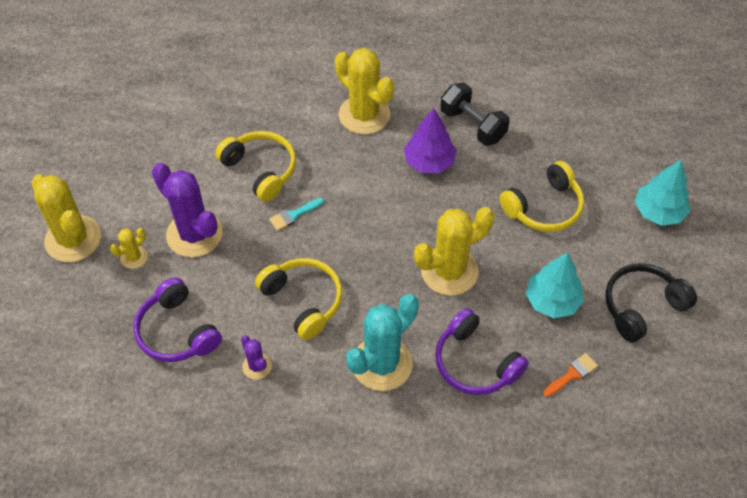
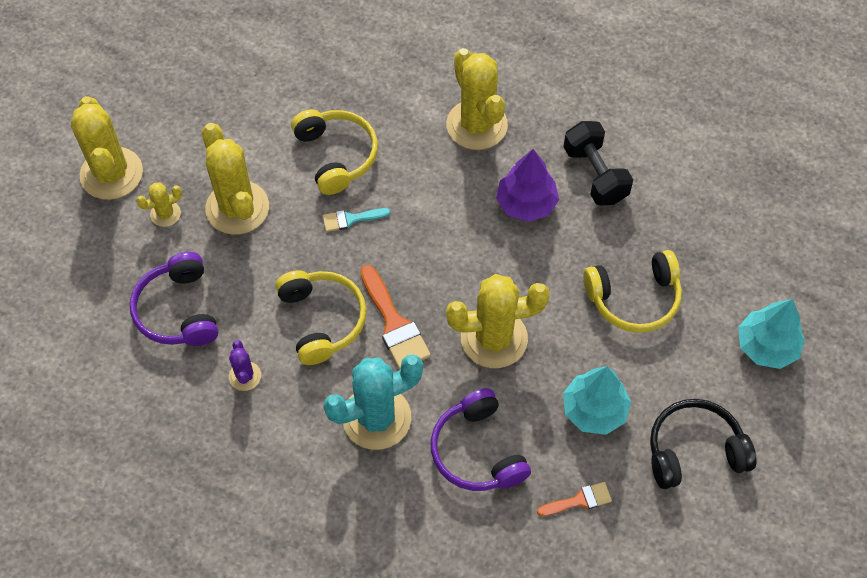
camera: 20 degrees right, 5 degrees up
(194, 234) = (237, 208): purple cactus -> yellow cactus
(364, 285) = (394, 324): none -> orange brush

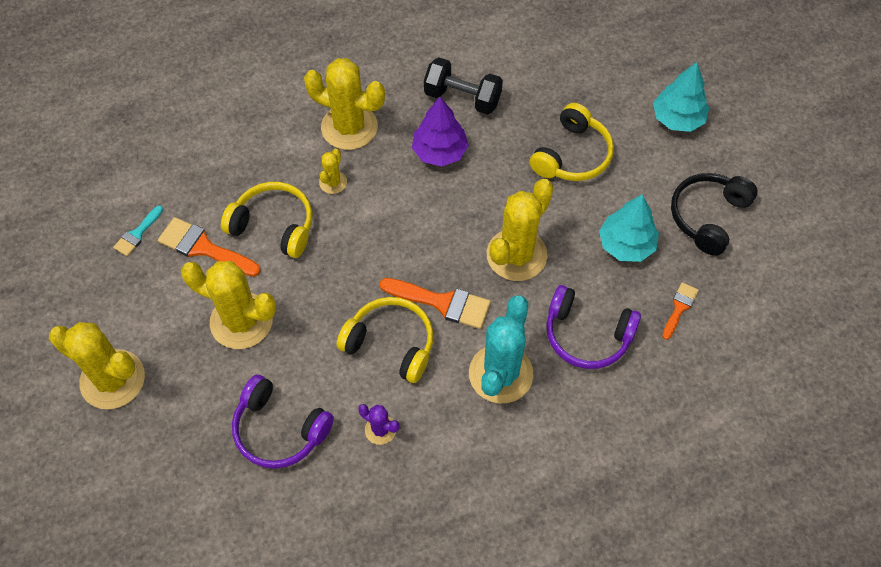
camera: 45 degrees left, 0 degrees up
(165, 214) = (190, 371): yellow cactus -> yellow cactus (333, 182)
(270, 130) = (203, 248): none -> orange brush
(351, 219) = (333, 260): turquoise brush -> turquoise brush (137, 234)

